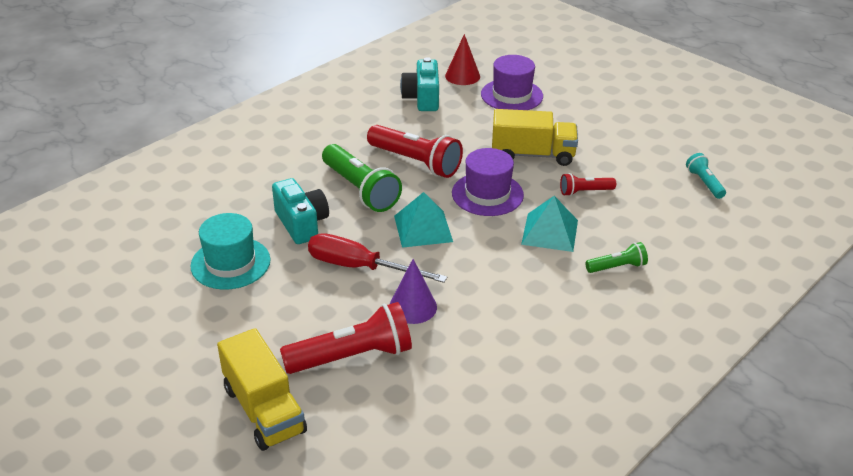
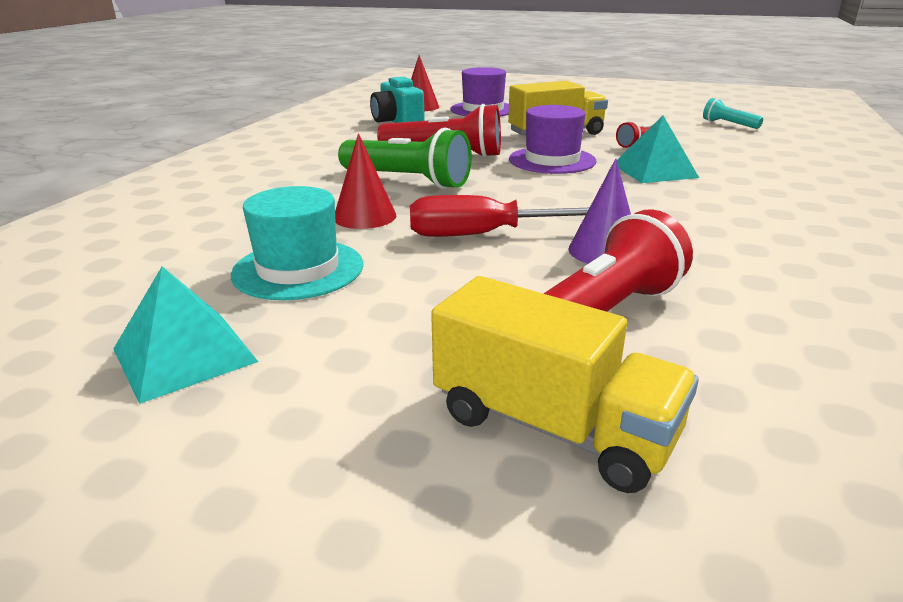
camera: 25 degrees left, 10 degrees down
(302, 223) = (364, 216): turquoise camera -> red cone
(423, 228) = (520, 192): turquoise pyramid -> turquoise pyramid (184, 355)
(617, 267) = (757, 178): green flashlight -> none

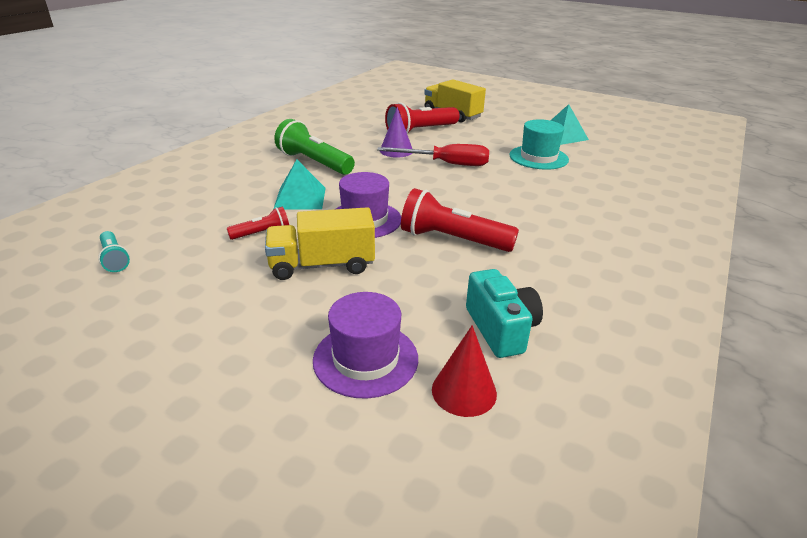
camera: 170 degrees left, 5 degrees up
(364, 216) = (514, 182): red cone -> none
(408, 180) = (488, 209): green flashlight -> green flashlight (314, 163)

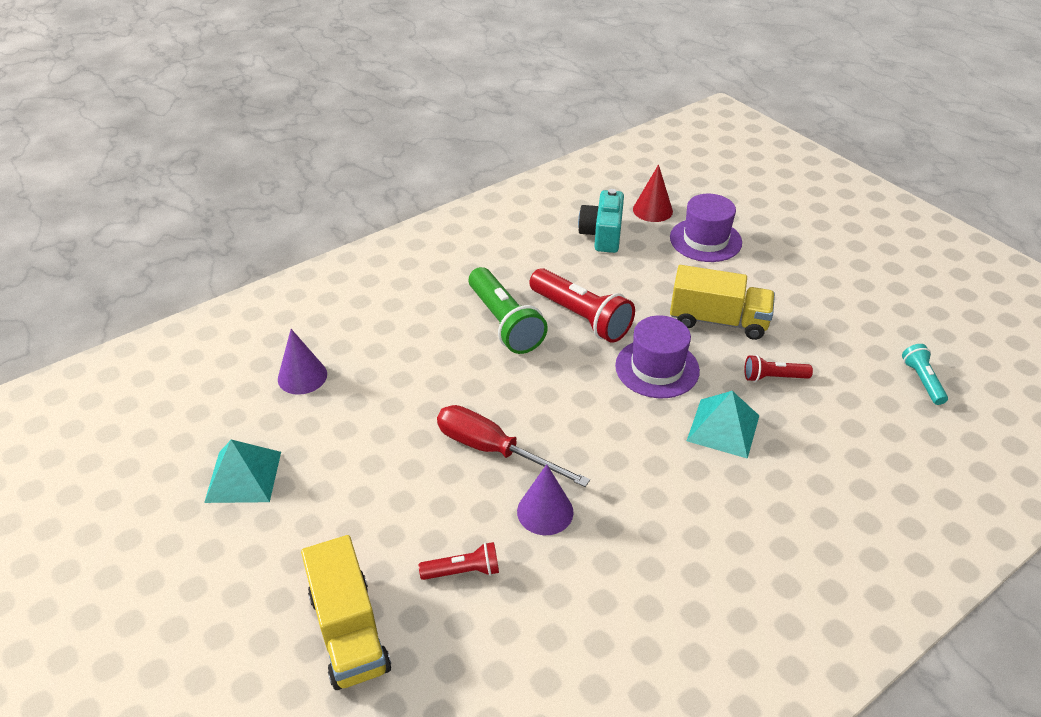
camera: 155 degrees left, 10 degrees up
(314, 163) = (688, 512): green flashlight -> green flashlight (505, 323)
(420, 131) = (463, 571): red flashlight -> red flashlight, size x0.53
(538, 157) = (350, 427): turquoise hat -> none
(601, 169) = (302, 376): none -> purple cone

